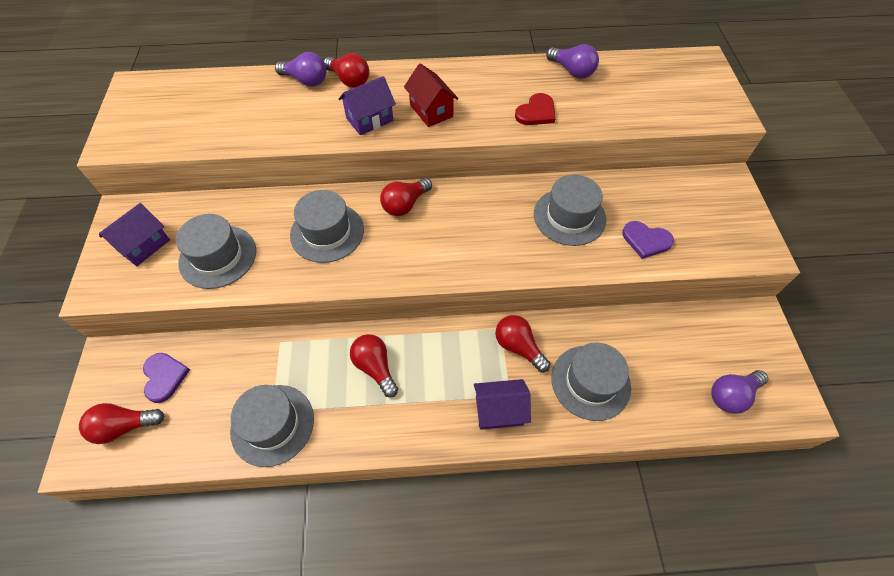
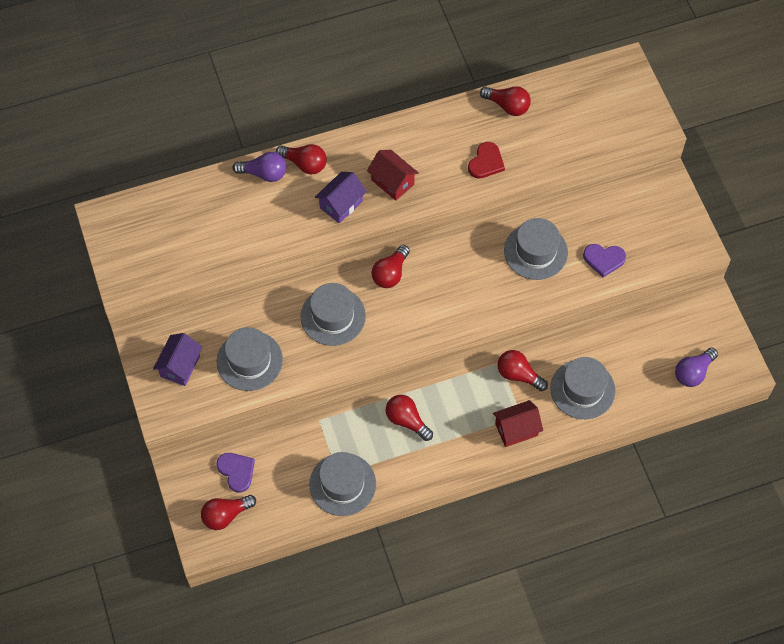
camera: 15 degrees left, 5 degrees up
(499, 410) = (516, 429): purple house -> red house
(572, 71) = (507, 106): purple light bulb -> red light bulb

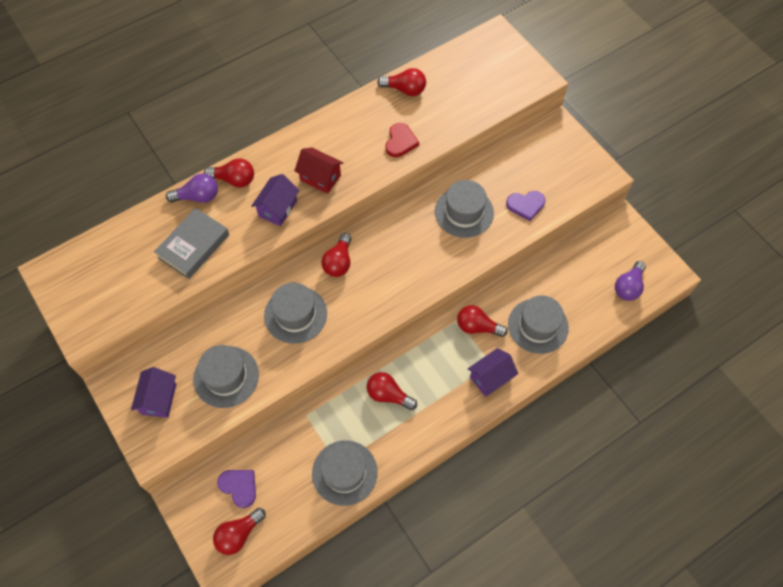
camera: 15 degrees left, 0 degrees up
(248, 223) = (193, 246): none -> grey book
(516, 429) = (490, 377): red house -> purple house

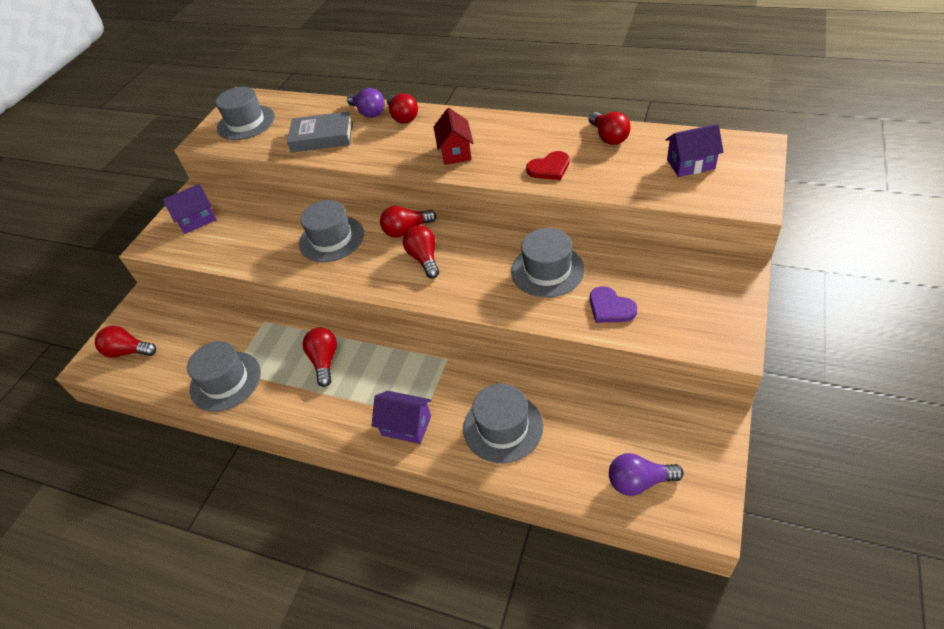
camera: 60 degrees right, 15 degrees down
(226, 377) = (242, 239): grey hat -> grey hat (246, 123)
(239, 486) = (171, 324): purple heart -> none
(278, 208) = (400, 151): purple house -> purple house (690, 164)
(477, 327) = (454, 378): red light bulb -> red light bulb (424, 258)

